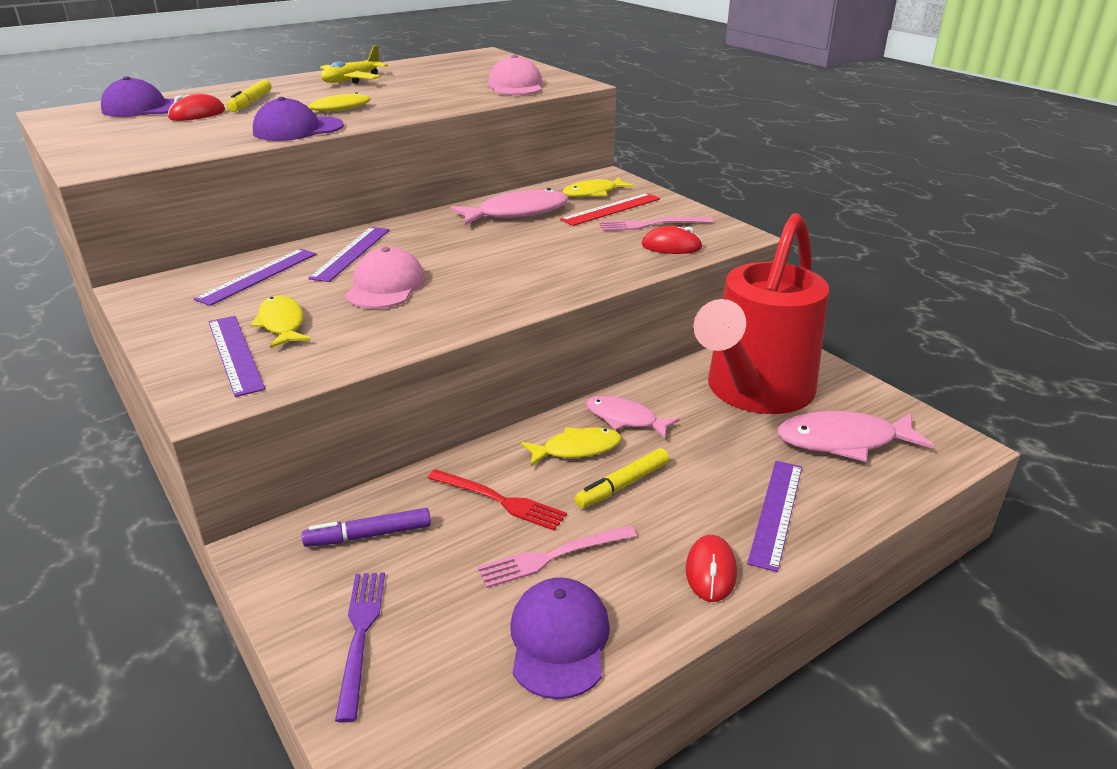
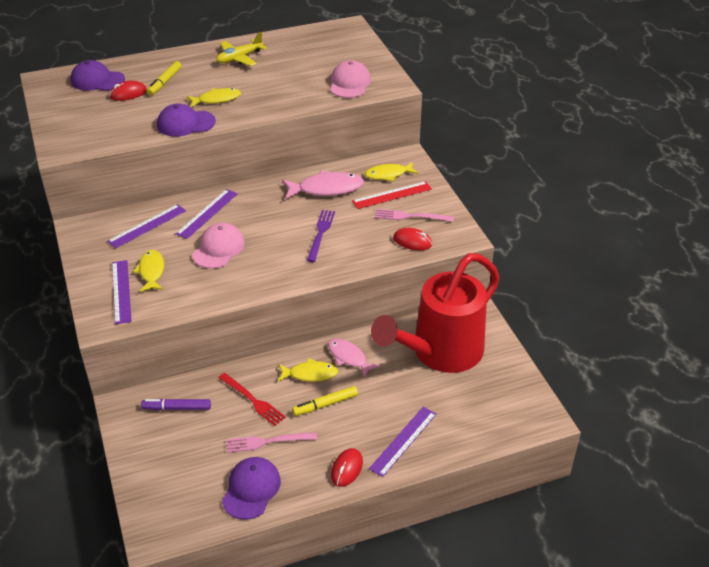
camera: 15 degrees right, 10 degrees up
(360, 635) = (157, 465): purple fork -> purple fork (320, 233)
(843, 441) = (473, 401): pink fish -> none

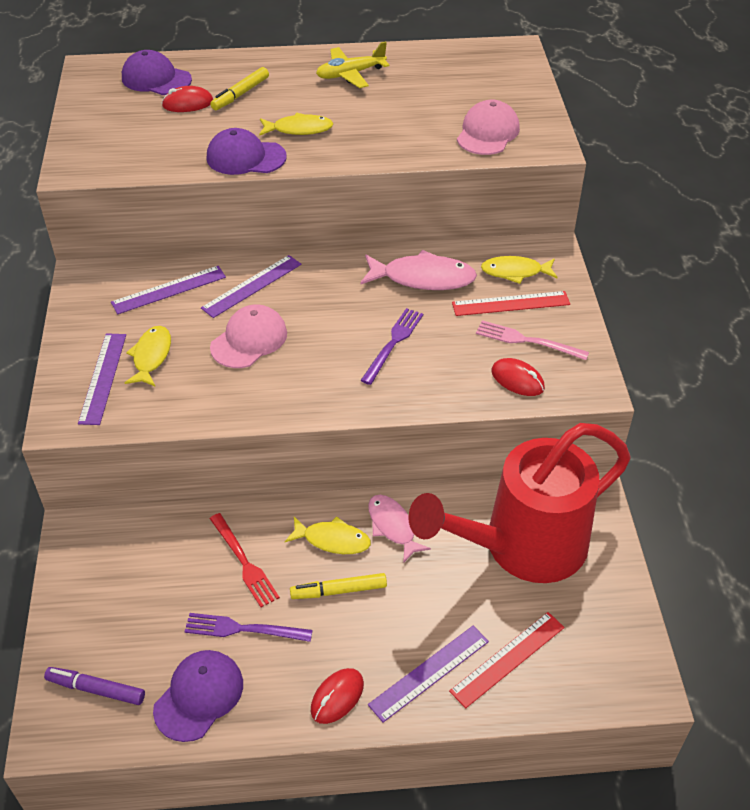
camera: 15 degrees right, 5 degrees up
(176, 408) = (142, 551): purple marker -> purple marker (96, 689)
(267, 442) = (243, 629): pink fork -> purple fork
(452, 421) = (508, 659): none -> red ruler

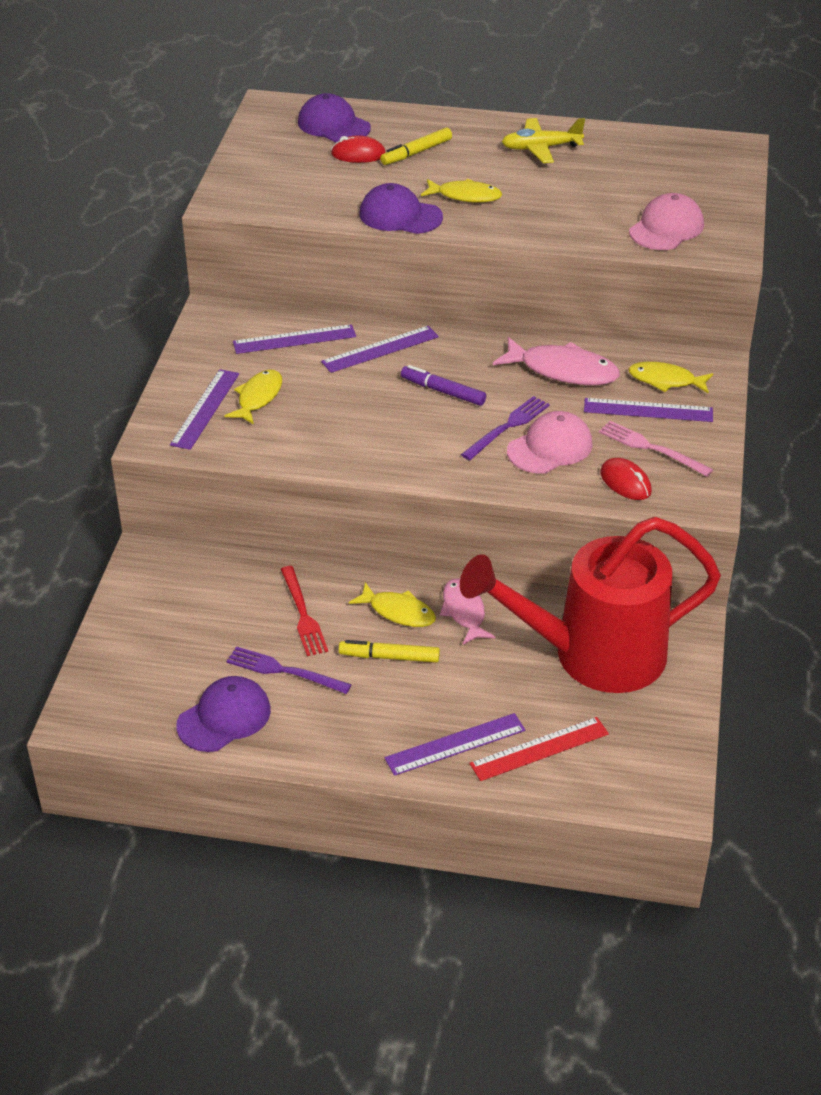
camera: 15 degrees right, 5 degrees down
(96, 689) = (129, 692): purple marker -> purple marker (443, 391)
(249, 340) = (360, 399): pink cap -> pink cap (550, 447)
(337, 697) = (357, 746): red mouse -> none
(511, 304) = (648, 410): red ruler -> purple ruler

